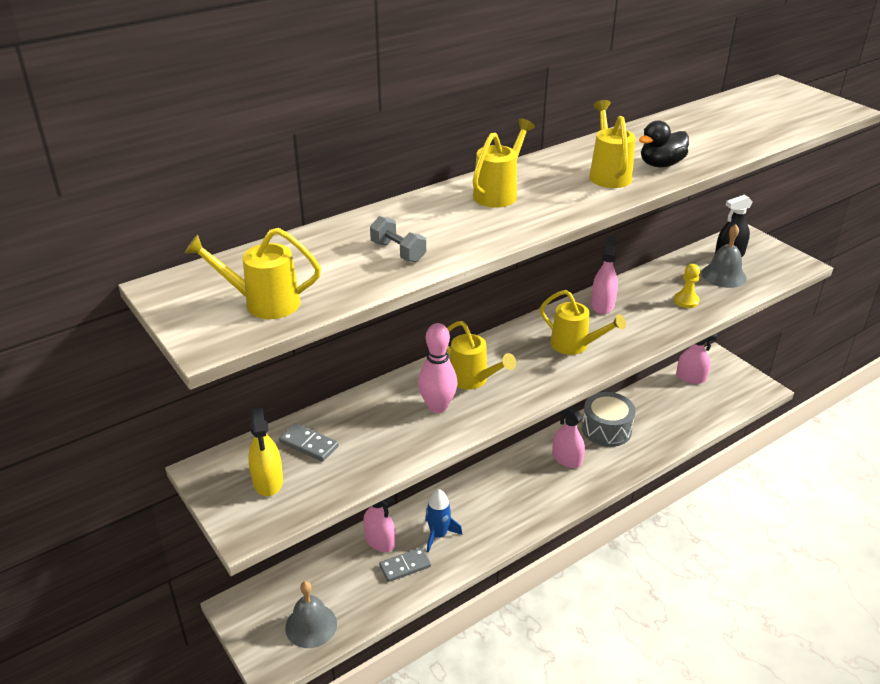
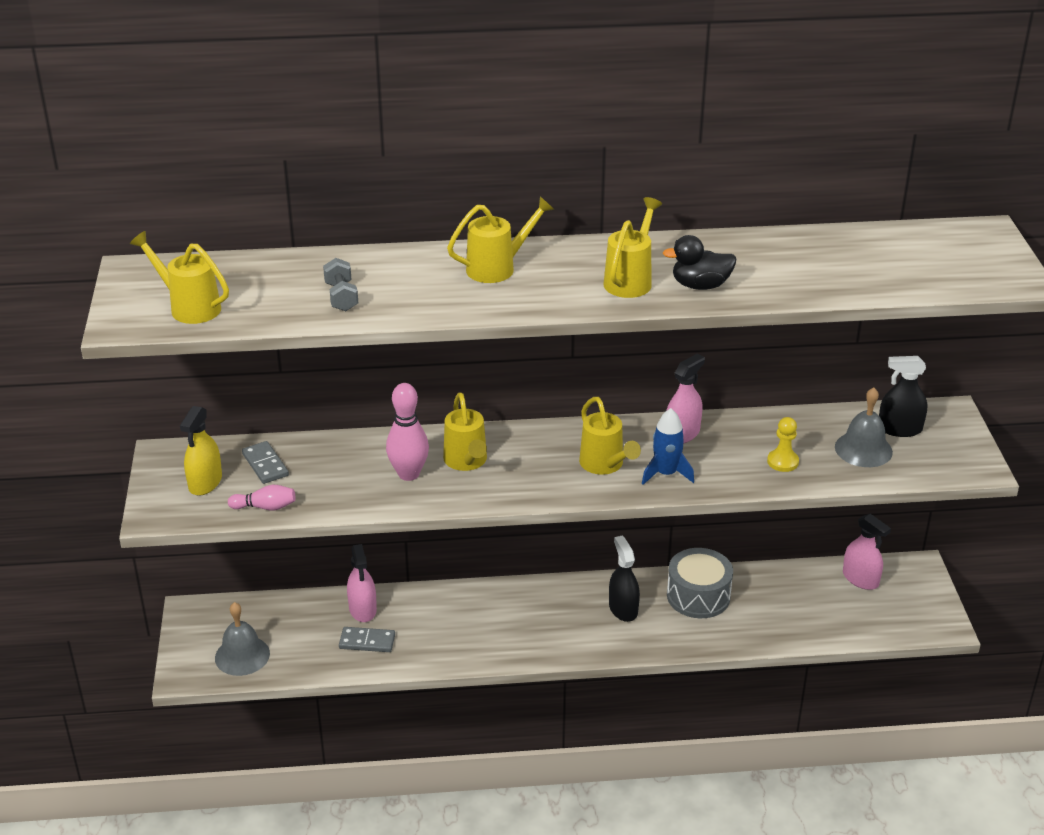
camera: 30 degrees right, 0 degrees up
(343, 481) = (265, 507): none -> pink bowling pin
(438, 535) = (423, 627): blue rocket -> blue rocket (666, 474)
(567, 459) = (623, 609): pink spray bottle -> black spray bottle

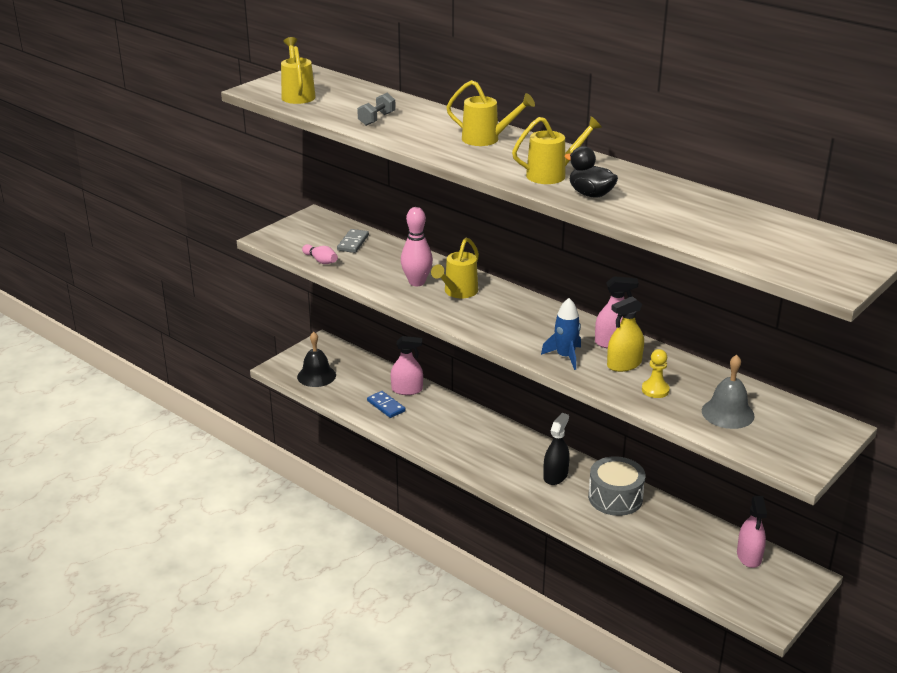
camera: 45 degrees right, 5 degrees down
(205, 482) = (312, 236): yellow spray bottle -> yellow spray bottle (624, 364)
(242, 655) = (316, 376): grey bell -> black bell
(362, 609) = (407, 390): pink spray bottle -> pink spray bottle turned 120 degrees counterclockwise
(367, 641) = (386, 406): grey domino -> blue domino
(604, 465) = (535, 333): yellow watering can -> none
(899, 429) = (778, 416): black spray bottle -> none

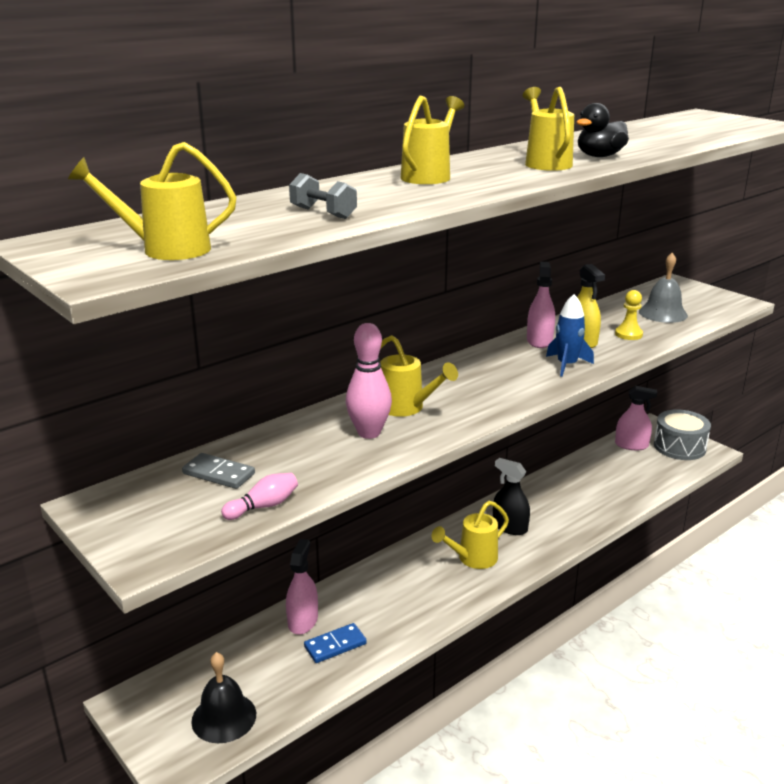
camera: 80 degrees left, 5 degrees down
(502, 458) = (473, 559): none -> yellow watering can
(615, 497) = (549, 496): grey drum -> grey drum (679, 447)

